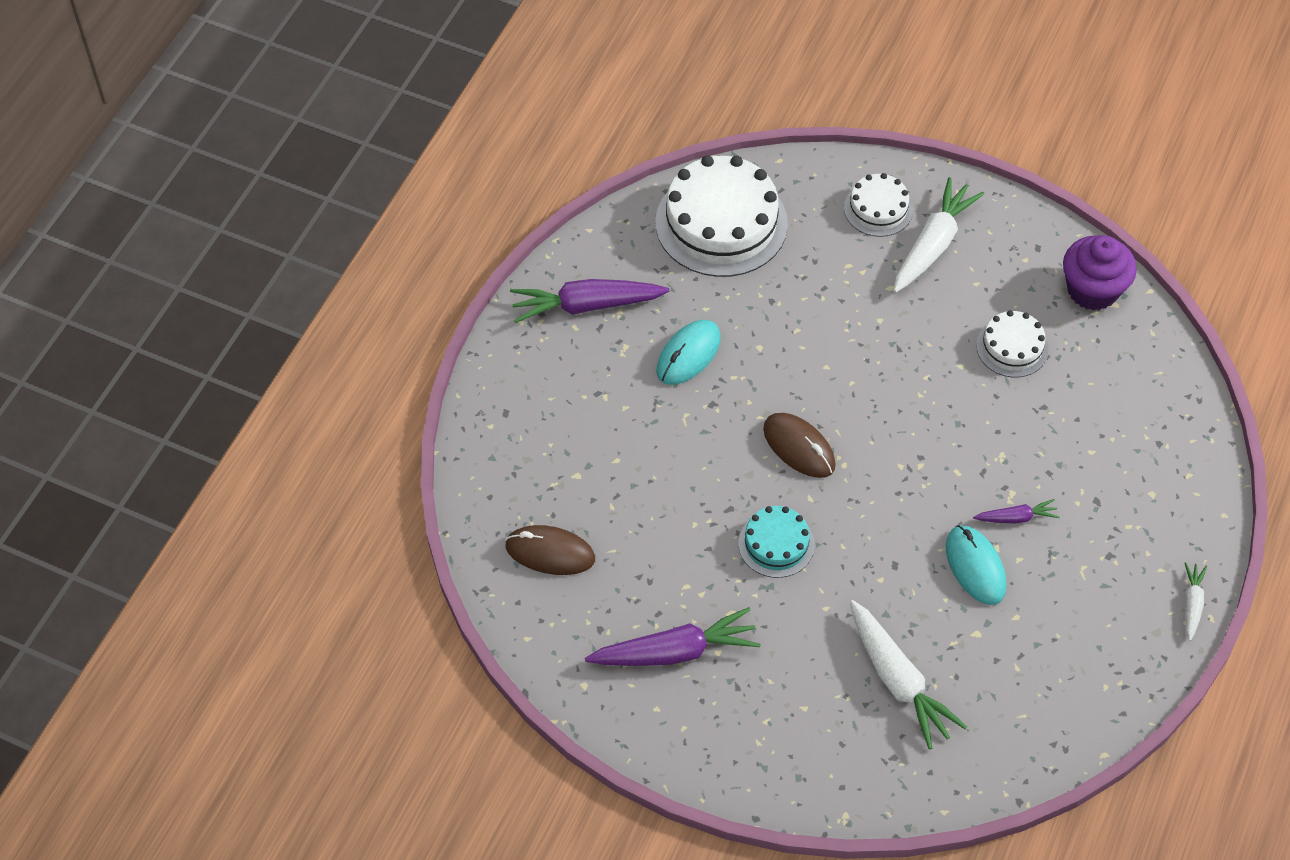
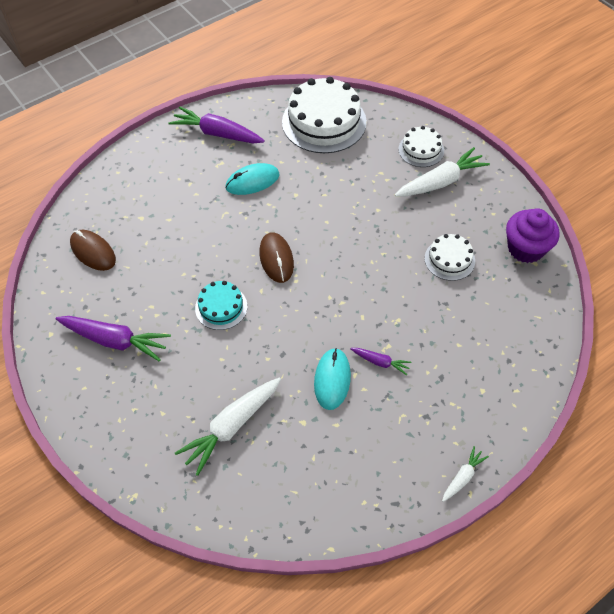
camera: 30 degrees right, 0 degrees up
(898, 681) = (231, 426): white carrot -> white carrot turned 45 degrees clockwise

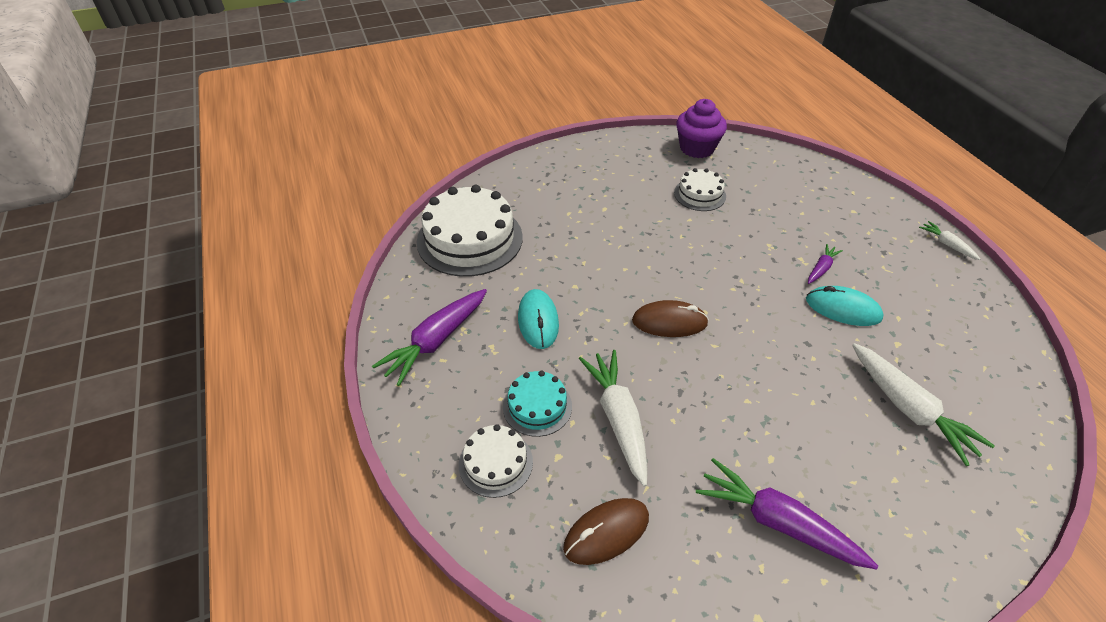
camera: 75 degrees left, 10 degrees down
(115, 340) = (777, 522): purple carrot -> purple carrot turned 90 degrees counterclockwise
(221, 307) = (734, 389): turquoise cake -> turquoise cake (537, 406)
(421, 150) = (549, 179): white cake -> white cake (495, 463)
(440, 182) = (598, 176): white carrot -> white carrot (618, 419)

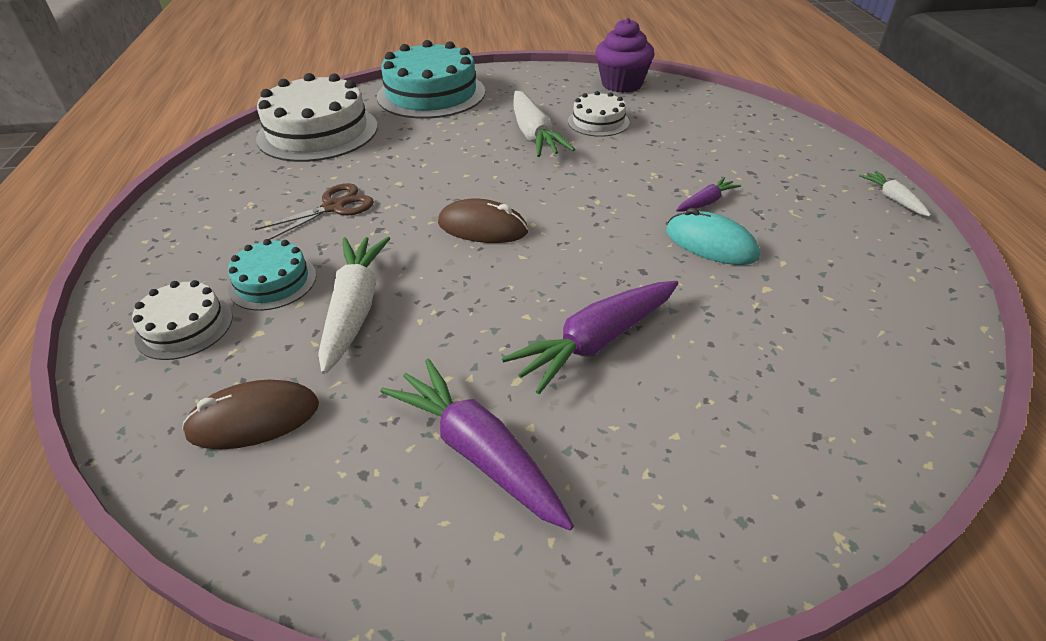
camera: 15 degrees right, 5 degrees down
(436, 341) = (213, 210): purple carrot -> purple carrot (596, 342)
(538, 321) = (334, 207): turquoise mouse -> brown scissors
(543, 180) = (431, 94): none -> turquoise cake
(909, 409) = (742, 359): white carrot -> white carrot (534, 135)

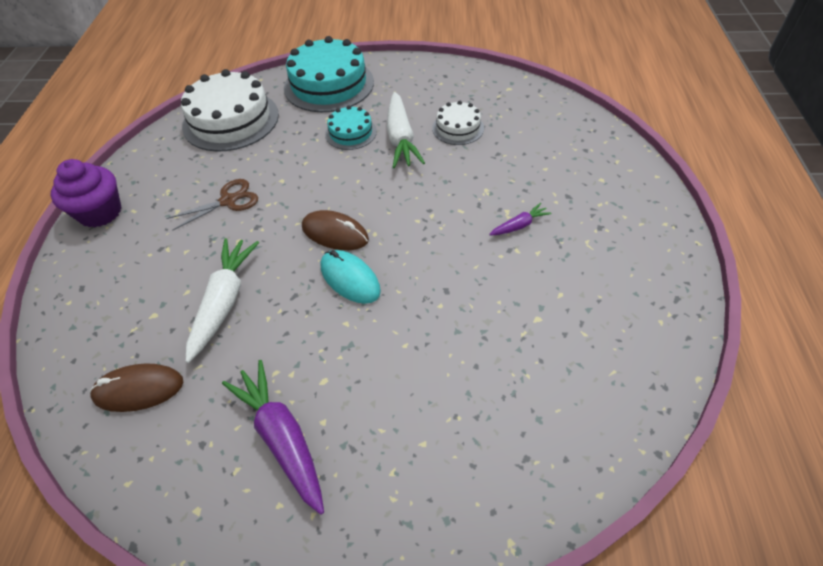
camera: 10 degrees right, 10 degrees up
(184, 326) = (105, 303): white cake -> none
(272, 282) = (171, 269): turquoise cake -> turquoise cake (351, 133)
(596, 342) = (390, 354): purple carrot -> none
(621, 84) = (491, 85): purple cupcake -> purple cupcake (100, 212)
(711, 244) = (508, 269): turquoise mouse -> turquoise mouse (350, 279)
(893, 199) = (678, 238): white carrot -> none

